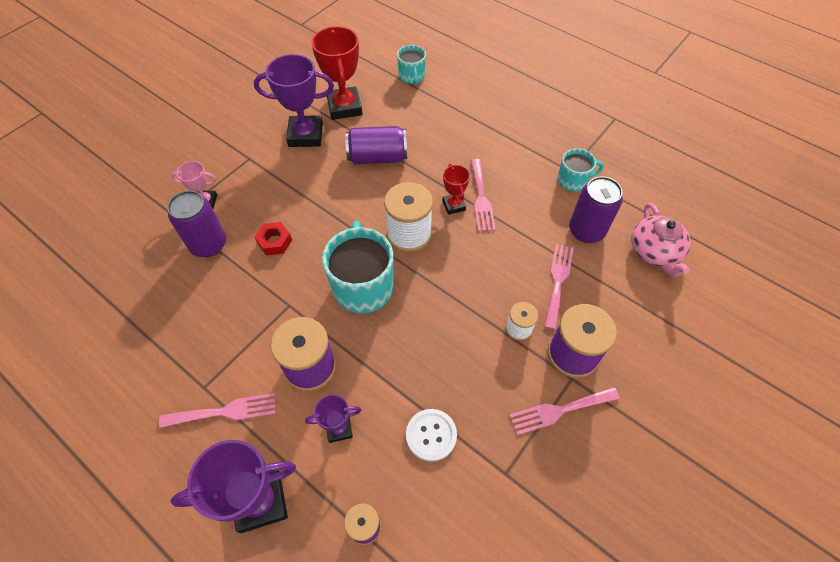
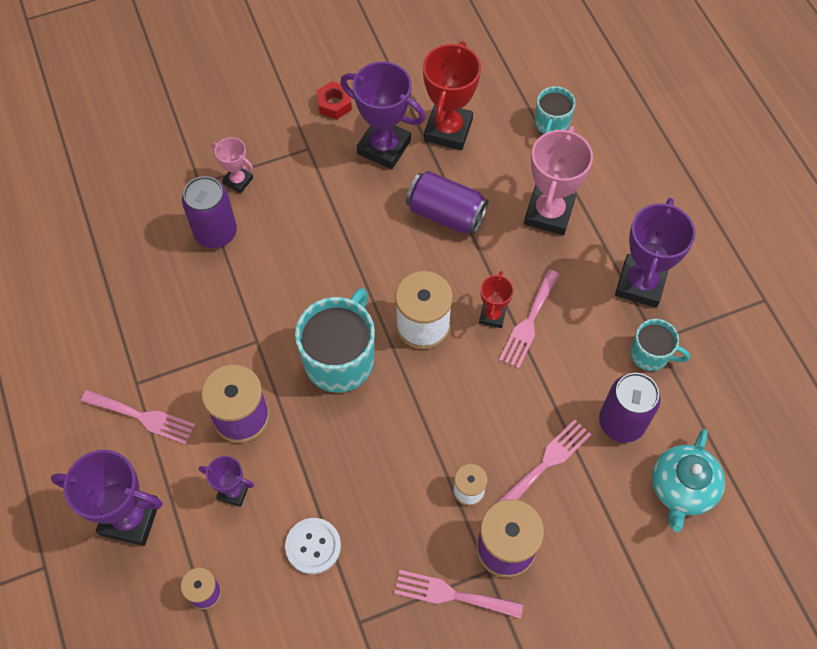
camera: 30 degrees right, 5 degrees up
(274, 242) = (281, 263): red nut -> red nut (334, 104)
(447, 127) = (548, 213): none -> pink trophy
(535, 143) = (640, 284): none -> purple trophy
(655, 252) = (682, 488): pink teapot -> turquoise teapot

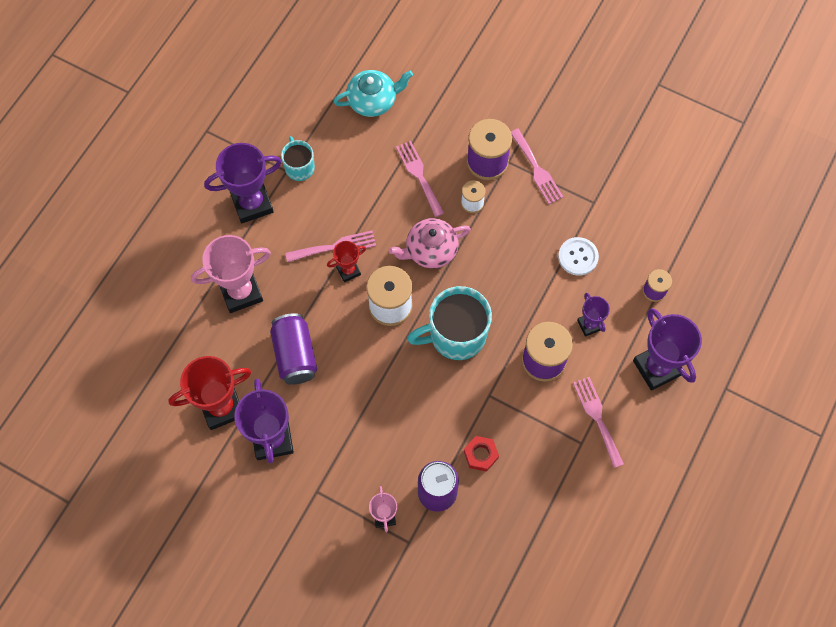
camera: 130 degrees left, 5 degrees up
(334, 104) = (262, 506): red nut -> red nut (480, 455)
(450, 406) = (430, 250): none -> pink teapot
(546, 462) = (419, 175): pink fork -> pink fork turned 60 degrees clockwise
(551, 124) = (161, 342): turquoise mug -> none
(621, 422) = (359, 154): purple can -> none

